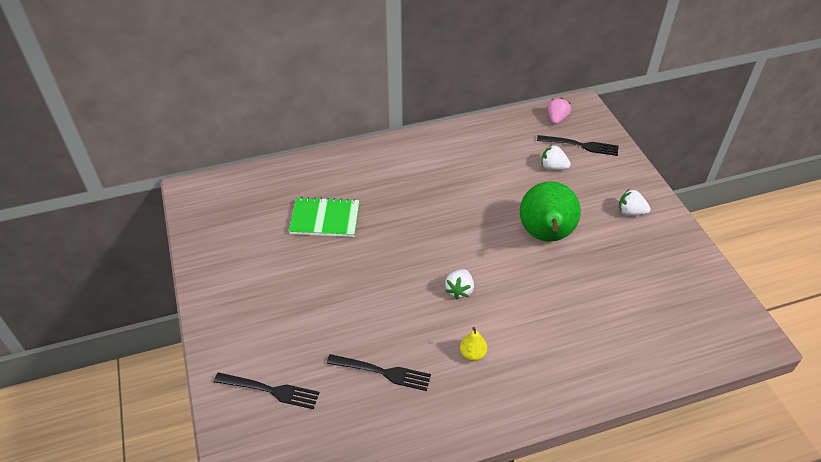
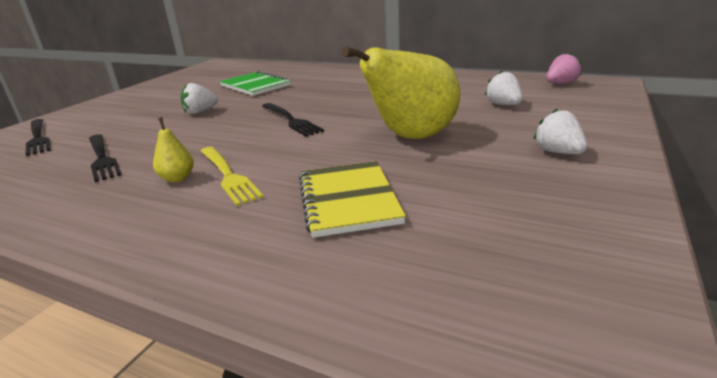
camera: 45 degrees right, 20 degrees down
(459, 290) = (259, 140): white strawberry -> white strawberry (200, 112)
(498, 333) = (228, 175): none -> yellow fork
(545, 235) = (411, 137): green pear -> yellow pear
(580, 145) = (564, 101): black fork -> black fork (291, 120)
(586, 311) = (348, 200): none -> yellow notebook

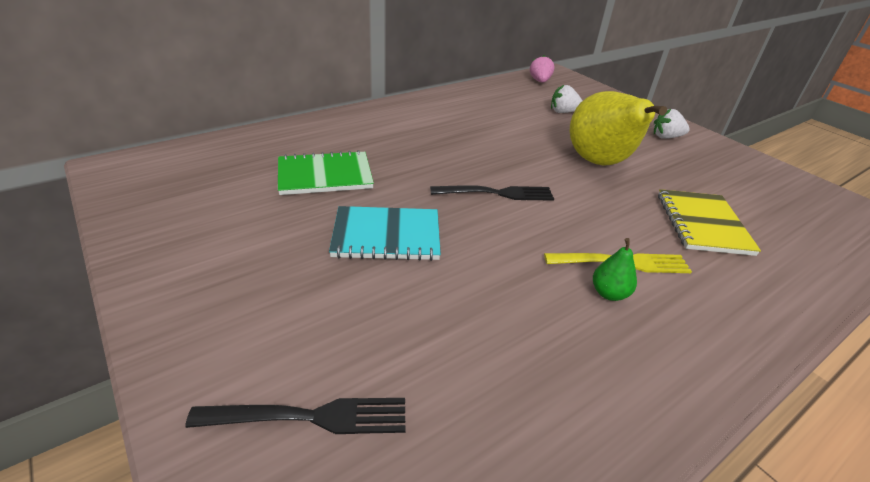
camera: 65 degrees left, 10 degrees up
(102, 158) = (496, 343): black fork -> none
(178, 178) = (609, 293): yellow pear -> green pear
(200, 112) = (386, 236): white strawberry -> turquoise notebook
(348, 200) = (702, 224): yellow notebook -> yellow notebook turned 75 degrees clockwise

